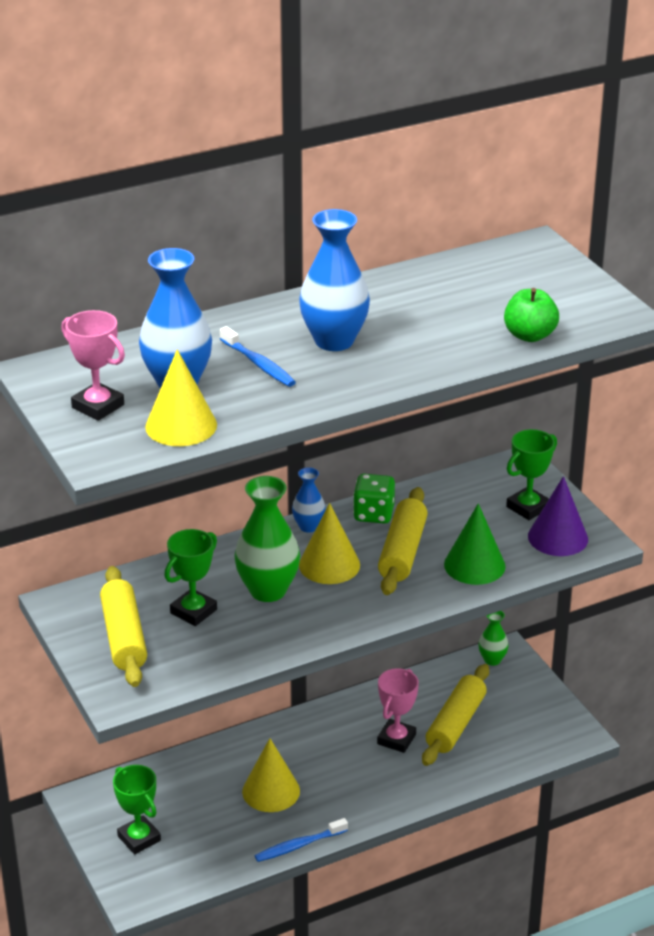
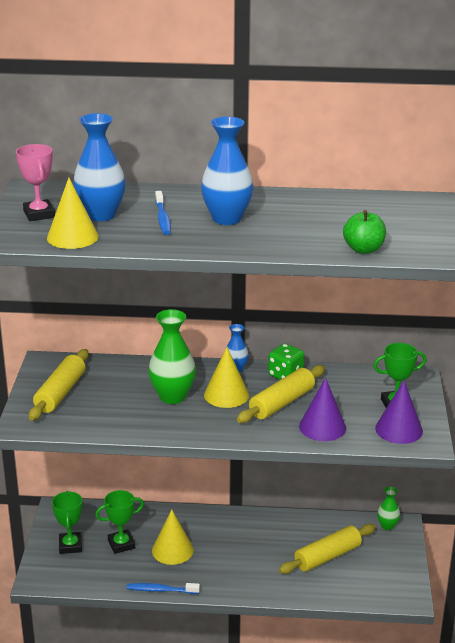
camera: 30 degrees right, 5 degrees down
(193, 611) = (115, 393): green trophy -> green trophy (121, 544)
(396, 739) = (279, 550): pink trophy -> none
(474, 565) = (322, 427): green cone -> purple cone

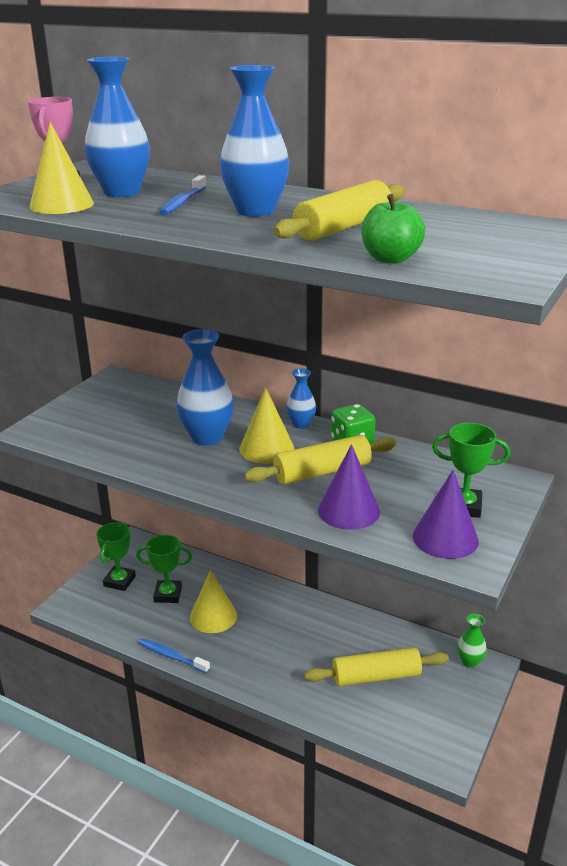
camera: 25 degrees right, 0 degrees up
(60, 393) = (99, 409): yellow rolling pin -> yellow rolling pin (343, 227)
(172, 396) = (207, 437): green vase -> blue vase

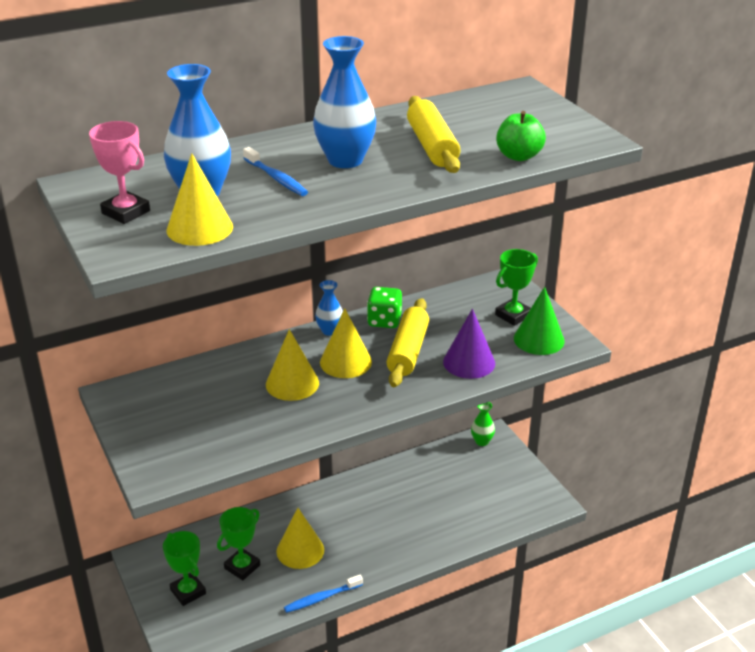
camera: 55 degrees left, 5 degrees up
(207, 437) = (292, 383): blue vase -> yellow cone
(376, 676) = (452, 494): yellow rolling pin -> none
(445, 538) = (539, 339): purple cone -> green cone

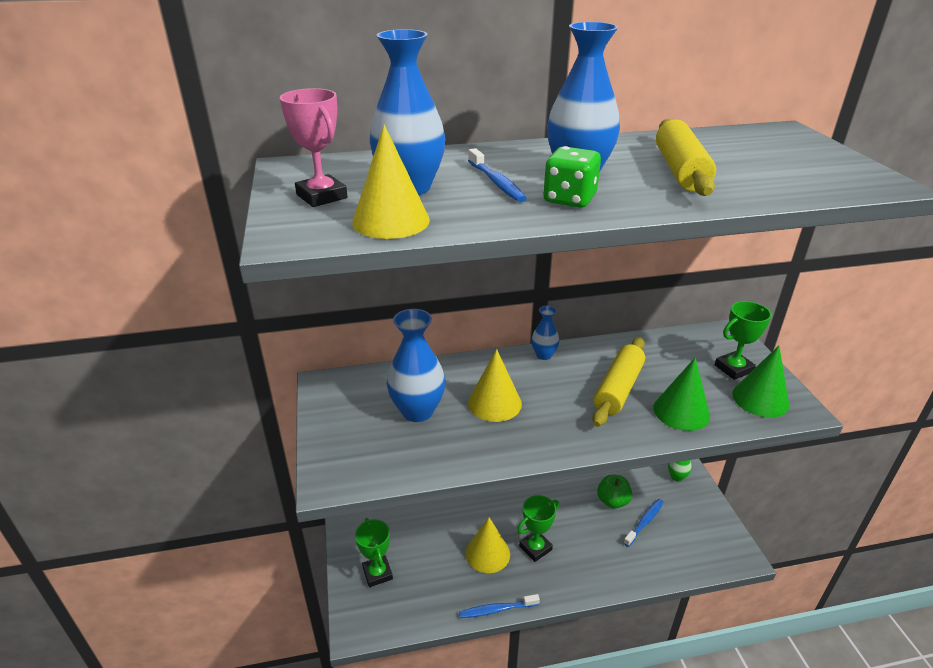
camera: 15 degrees right, 0 degrees up
(218, 403) = (417, 411): none -> blue vase
(242, 567) = (431, 558): green trophy -> green trophy (535, 548)
(345, 362) = (553, 389): yellow cone -> none
(384, 321) = (599, 353): green dice -> green dice (569, 199)
(455, 491) = (644, 522): none -> blue toothbrush
(469, 362) = (681, 411): purple cone -> green cone
(519, 156) = (785, 190): green apple -> green apple (612, 501)

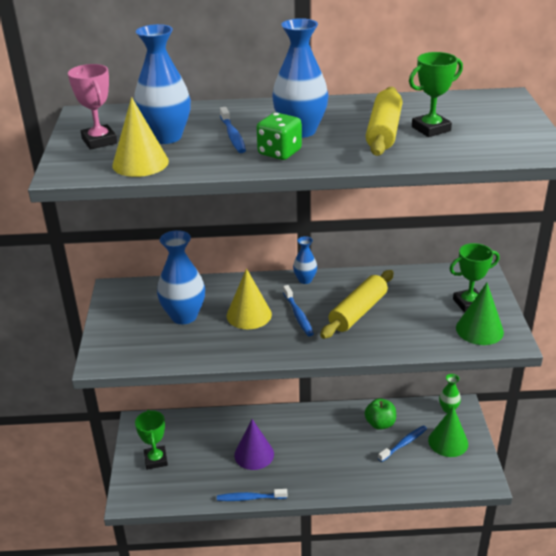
camera: 10 degrees right, 0 degrees up
(487, 553) = (254, 454): yellow cone -> purple cone
(535, 548) = (297, 454): green trophy -> green trophy (431, 129)
(552, 398) = (298, 315): none -> blue toothbrush
(681, 411) = (404, 334): green cone -> green cone (448, 442)

